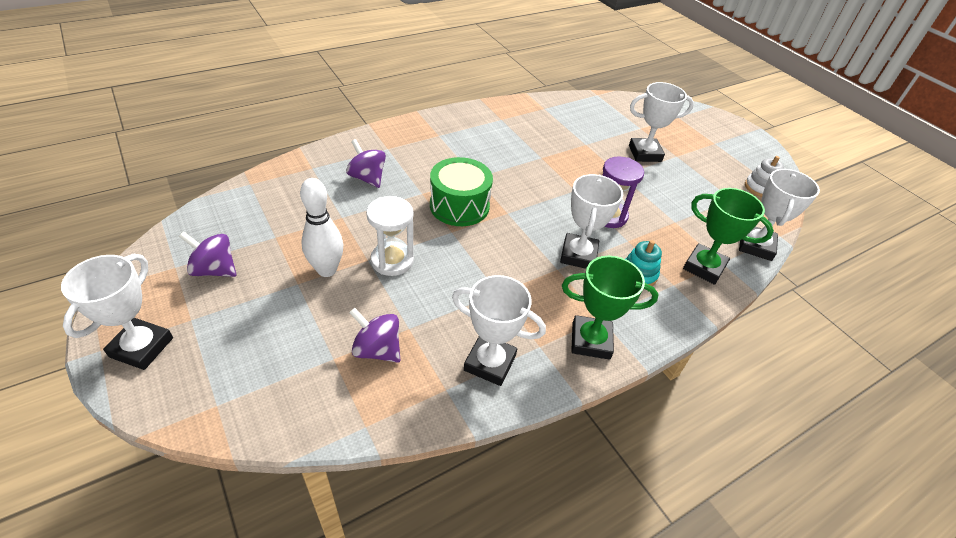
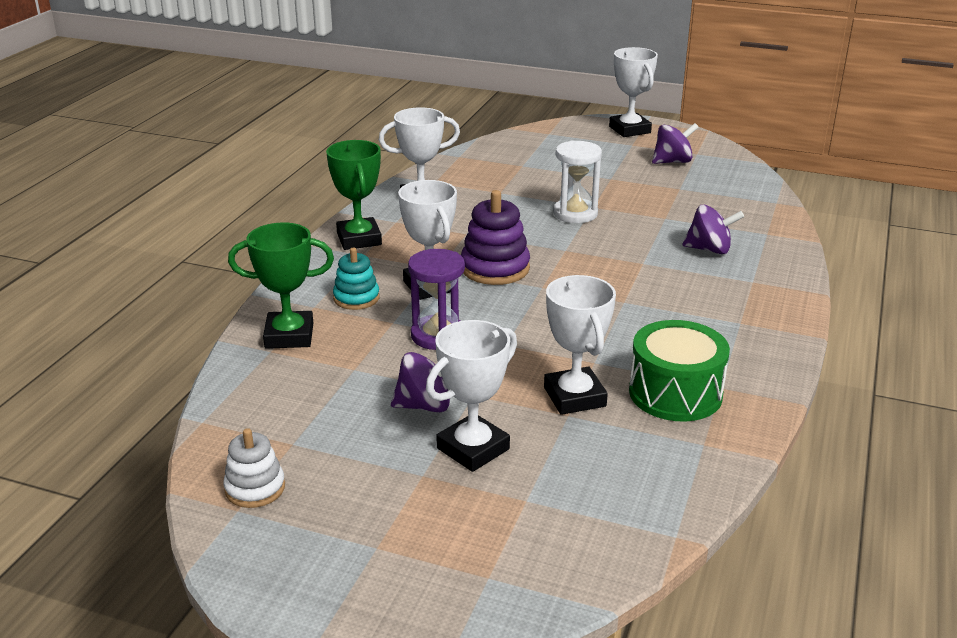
camera: 145 degrees right, 15 degrees down
(327, 270) = (607, 190): white bowling pin -> none
(377, 349) = (503, 177): purple spinning top -> purple spinning top (425, 405)
(459, 206) = (593, 270): green drum -> green drum (675, 393)
(518, 244) = (495, 268): none -> purple stacking toy
(590, 341) = (359, 239): green trophy -> green trophy turned 75 degrees counterclockwise
(756, 246) = (233, 390): white trophy -> white trophy (574, 397)

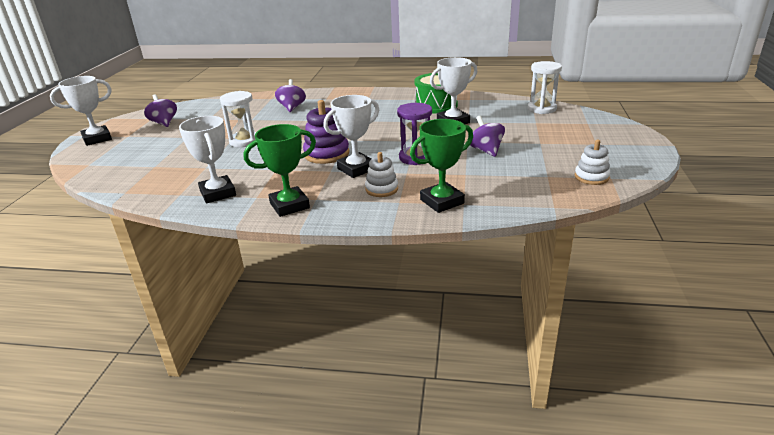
camera: 100 degrees left, 0 degrees up
(289, 336) = (442, 201): green trophy -> green trophy turned 75 degrees clockwise
(356, 298) = (381, 189): turquoise stacking toy -> white stacking toy
(473, 449) = (511, 136): white trophy -> none
(604, 534) = (541, 109): none -> white hourglass

